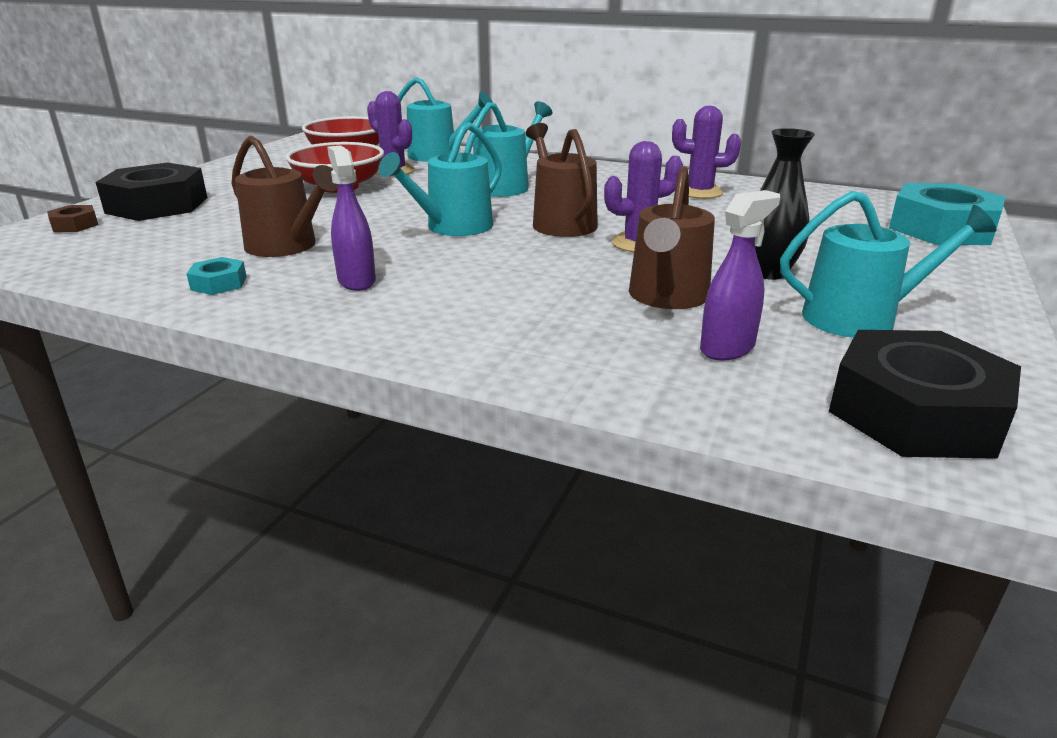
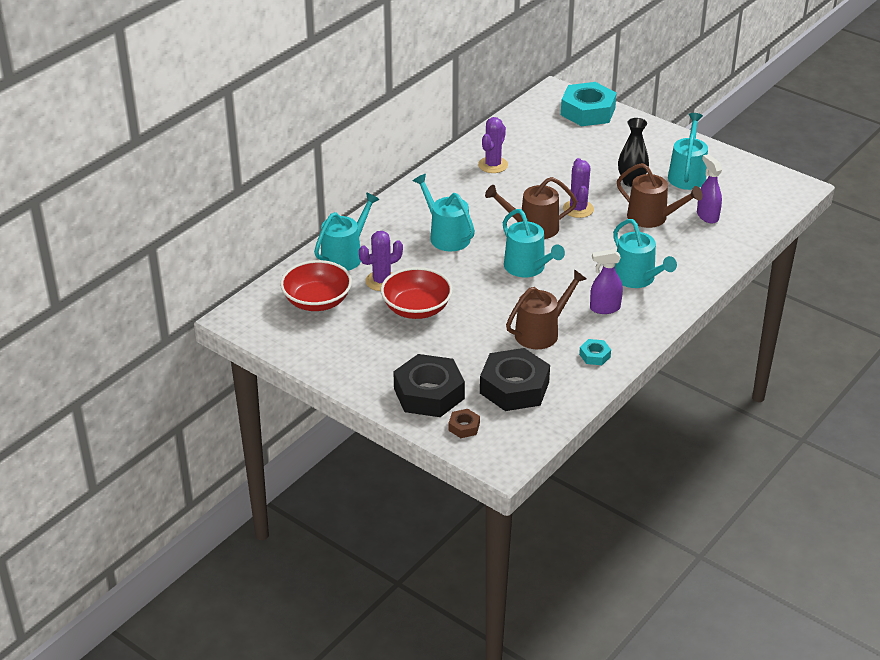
camera: 75 degrees left, 10 degrees up
(456, 298) = (637, 278): none -> turquoise watering can
(915, 413) = (763, 192): black nut -> black nut (514, 387)

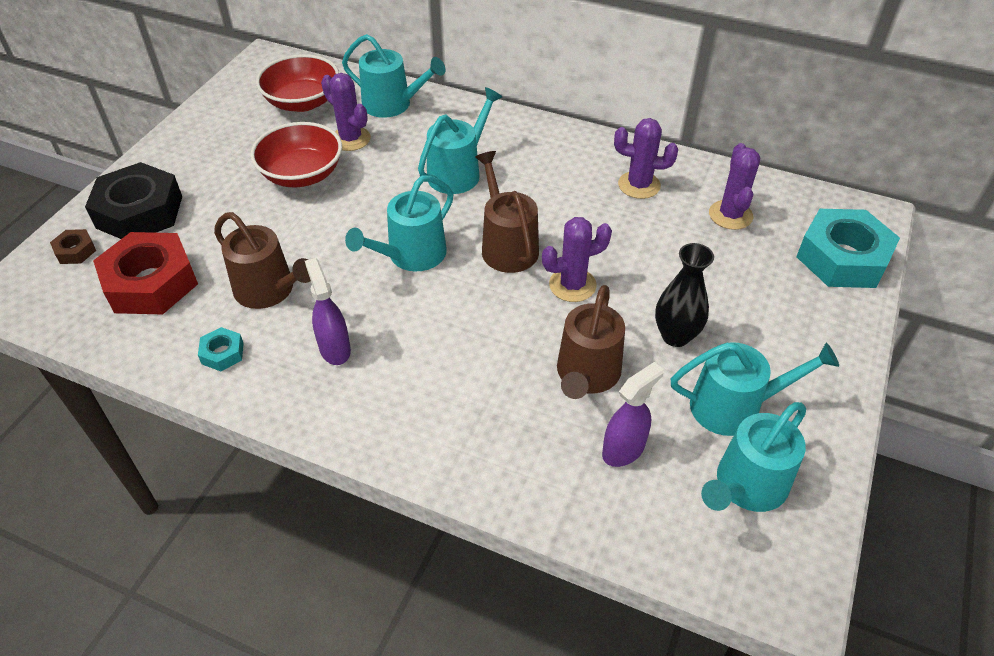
camera: 75 degrees right, 10 degrees up
(514, 387) = (151, 283): black nut -> red nut
(536, 138) = (730, 215): none -> purple cactus
(637, 278) = (417, 377): turquoise watering can -> turquoise watering can (746, 486)

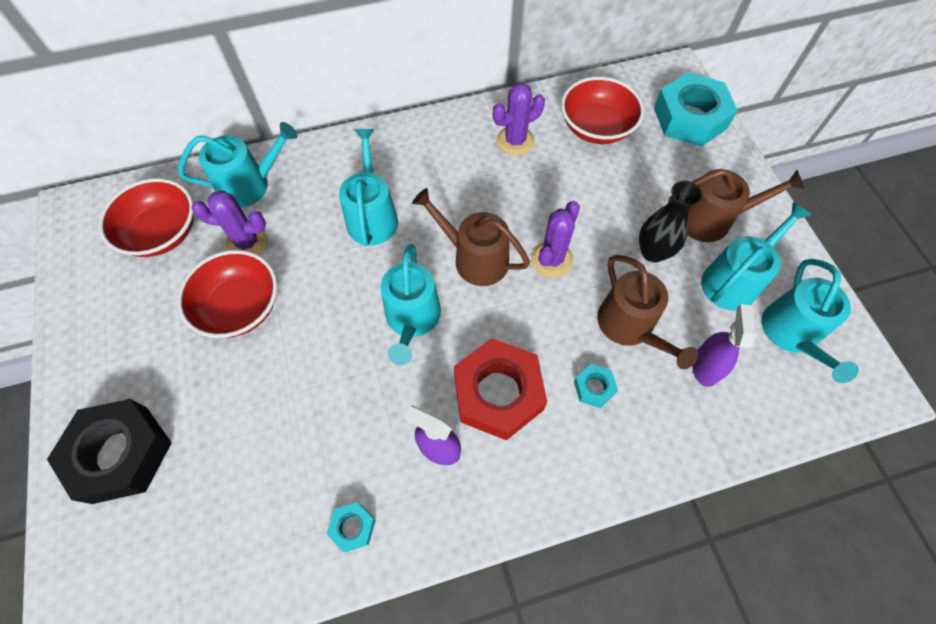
camera: 40 degrees left, 15 degrees up
(75, 251) = (98, 542): brown nut -> none
(151, 283) = (213, 515): red nut -> red nut (498, 393)
(269, 290) = (329, 438): brown watering can -> brown watering can (711, 220)
(502, 395) = (594, 388): none -> turquoise nut
(730, 215) = (596, 127): purple cactus -> red bowl

